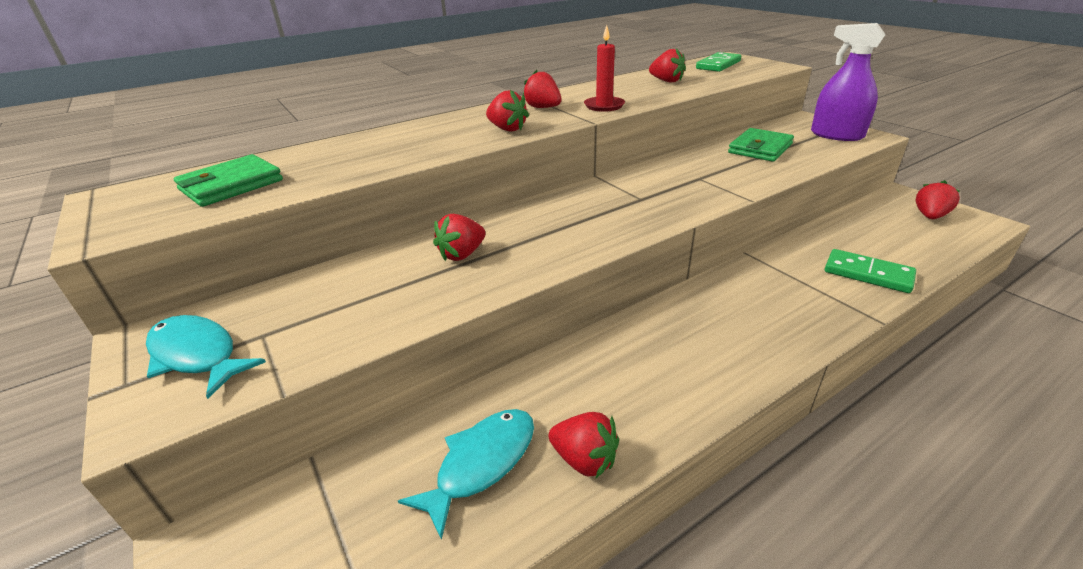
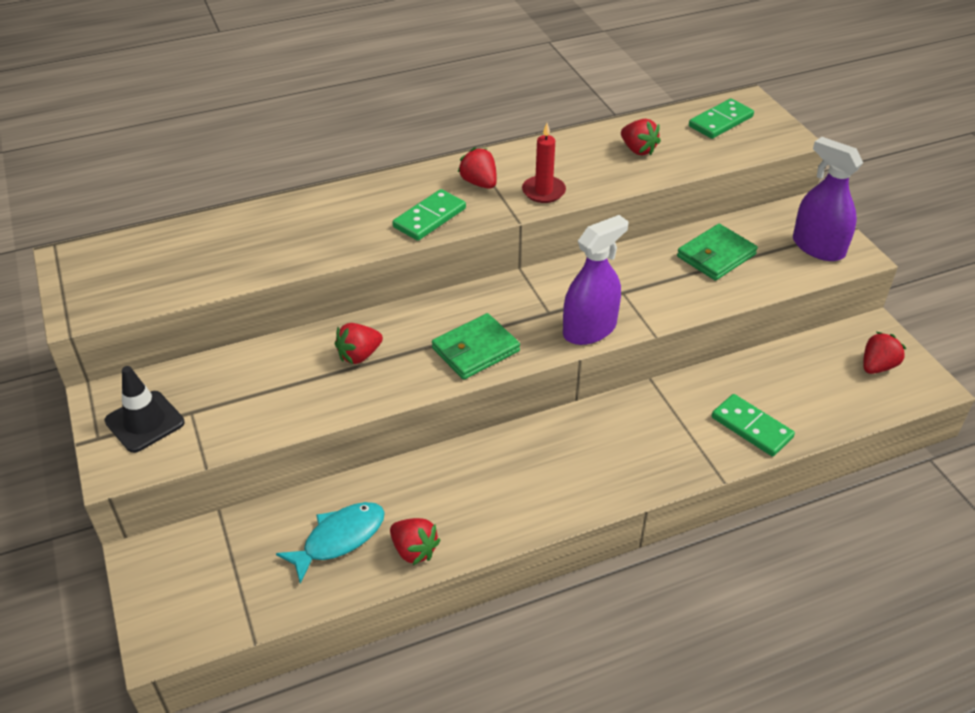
camera: 10 degrees right, 10 degrees up
(197, 355) = (145, 422): turquoise fish -> black traffic cone
(231, 185) = (170, 263): green wallet -> green wallet (475, 350)
(507, 129) = (429, 218): red strawberry -> green domino
(688, 204) = (589, 329): none -> purple spray bottle

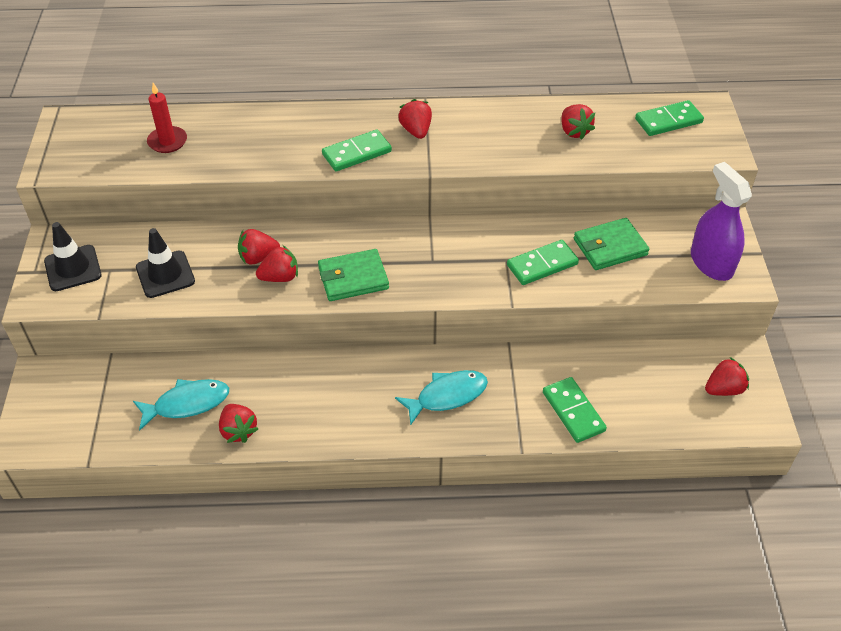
camera: 20 degrees right, 5 degrees up
(261, 400) = (165, 274): none -> black traffic cone
(395, 369) = (280, 277): none -> red strawberry
(543, 191) = (466, 152): red candle -> red candle (167, 141)
(589, 329) = (458, 285): purple spray bottle -> none
(619, 448) = (447, 396): none -> turquoise fish
(661, 288) = (542, 265): none -> green domino

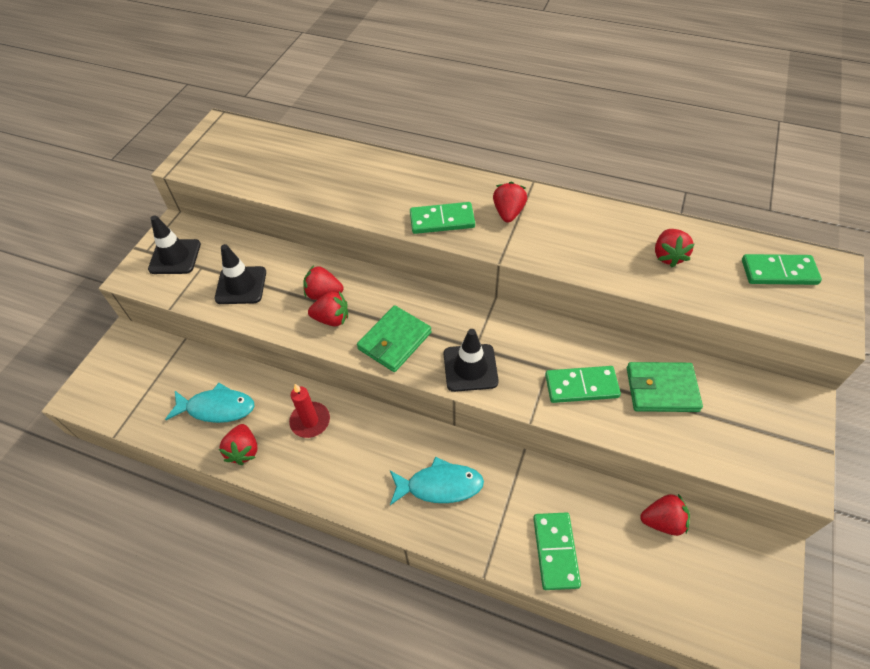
camera: 25 degrees right, 5 degrees up
(167, 141) = (287, 165): red candle -> red candle (310, 421)
(353, 278) = (394, 341): green wallet -> green wallet turned 60 degrees counterclockwise
(436, 279) = (470, 368): none -> black traffic cone
(711, 263) = (768, 445): purple spray bottle -> none
(723, 389) = (731, 589): red strawberry -> red strawberry (662, 521)

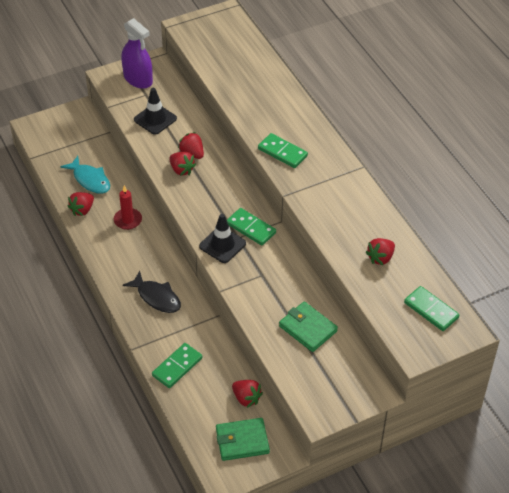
camera: 40 degrees right, 5 degrees down
(175, 257) = (138, 79): black traffic cone -> purple spray bottle
(394, 341) = (200, 204): green wallet -> green wallet (242, 441)
(440, 485) = (156, 297): turquoise fish -> black fish
(508, 213) = (324, 173): red strawberry -> none
(581, 386) = (267, 295): green domino -> green domino (251, 228)

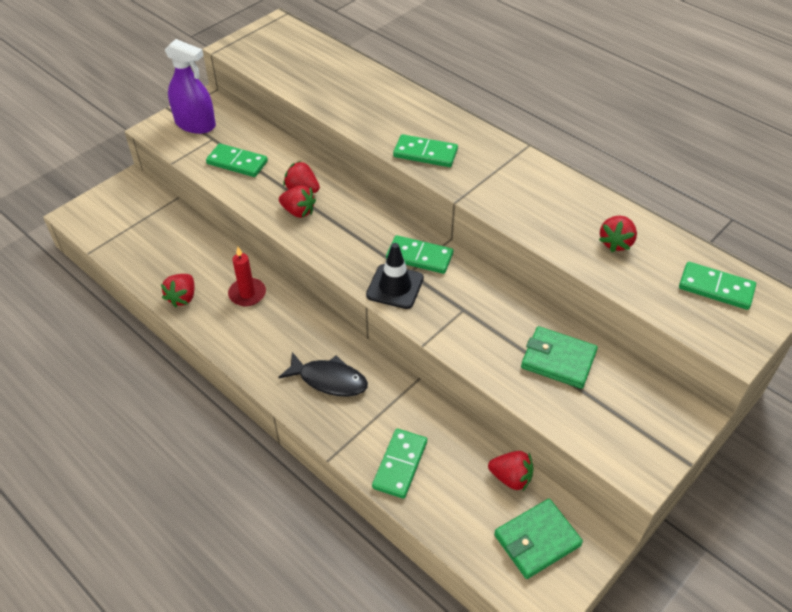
camera: 20 degrees left, 0 degrees up
(90, 180) = (177, 258): turquoise fish -> none
(155, 119) = (237, 162): black traffic cone -> green domino

